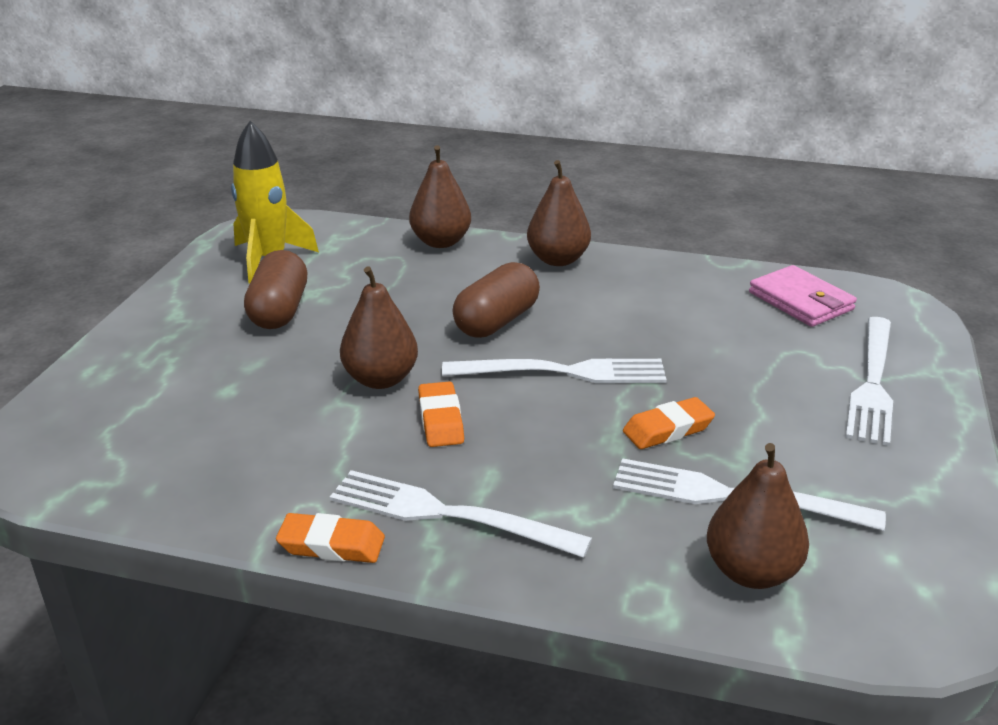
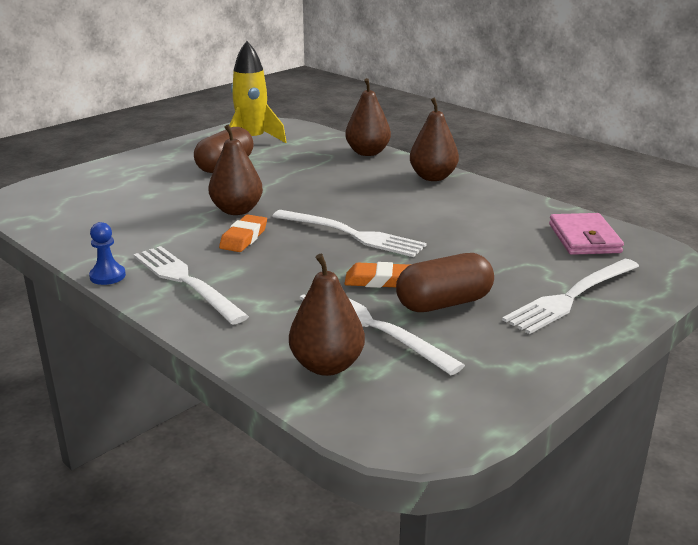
camera: 30 degrees right, 5 degrees down
(331, 545) = (107, 276): orange eraser -> blue pawn
(497, 321) = (346, 199): brown capsule -> brown capsule (444, 303)

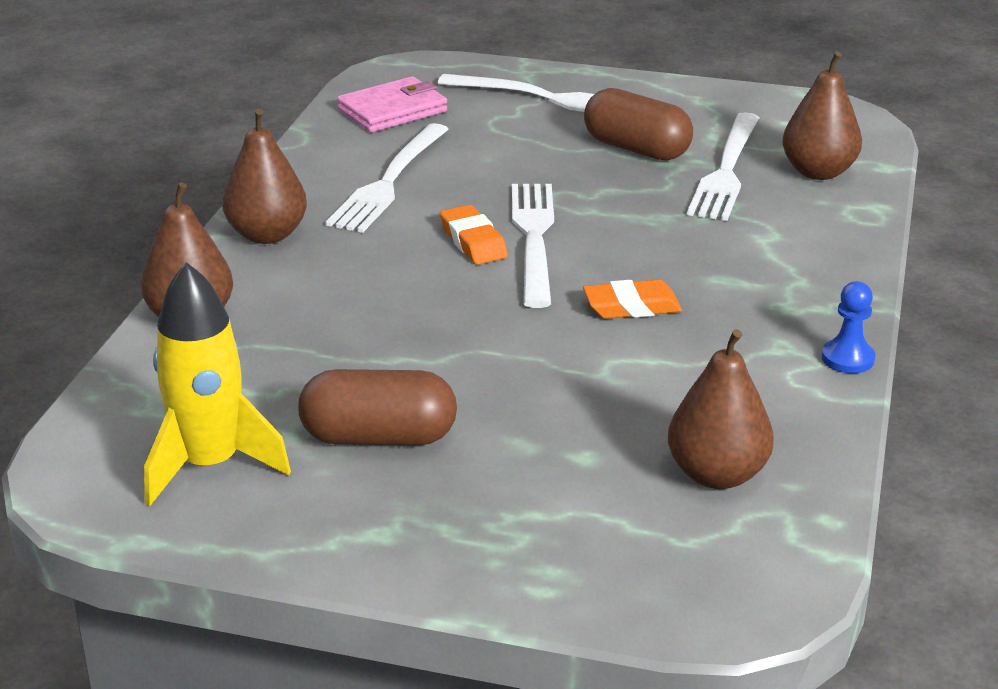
camera: 120 degrees left, 5 degrees up
(185, 281) = (786, 301): white fork -> white fork (388, 183)
(237, 210) = (553, 347): brown pear -> brown pear (717, 474)
(378, 280) = (632, 191): orange eraser -> orange eraser (473, 241)

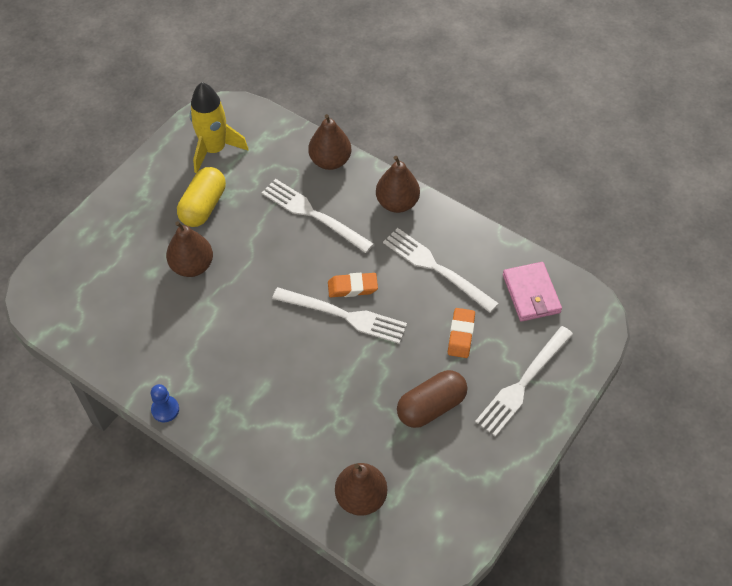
camera: 110 degrees right, 25 degrees up
(379, 437) = (203, 206): brown capsule -> yellow capsule
(632, 307) = (256, 335): orange eraser -> orange eraser (461, 335)
(717, 474) = (112, 315): brown pear -> brown pear (192, 266)
(726, 171) = (382, 444): white fork -> white fork (312, 214)

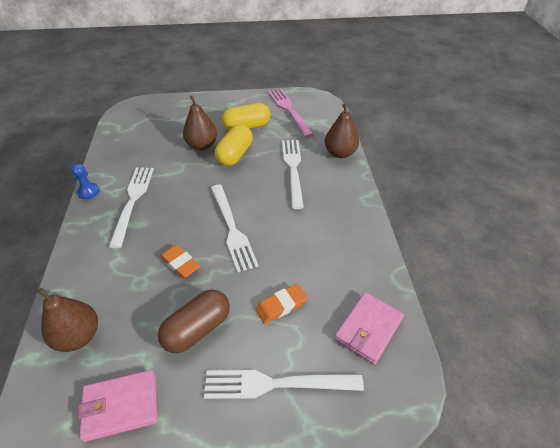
camera: 50 degrees right, 10 degrees down
(214, 149) = (288, 110): yellow rocket -> pink fork
(240, 247) = (235, 155): none -> yellow capsule
(352, 287) = (259, 219): orange eraser -> orange eraser (180, 263)
(397, 203) = (349, 200): brown pear -> none
(431, 406) = (197, 329): brown capsule -> brown capsule turned 60 degrees counterclockwise
(435, 267) = (322, 251): white fork -> white fork (133, 200)
(455, 495) = (121, 406): none -> pink wallet

